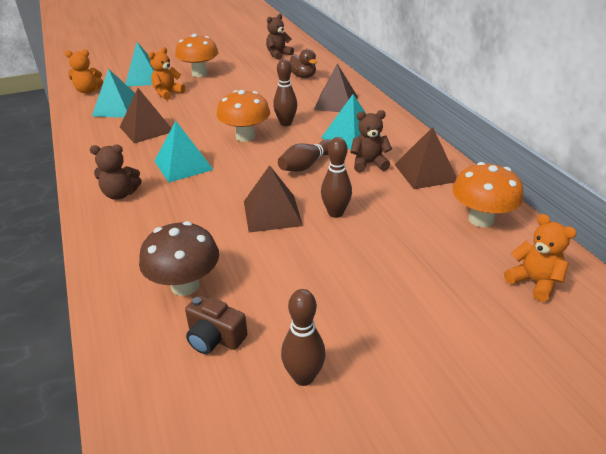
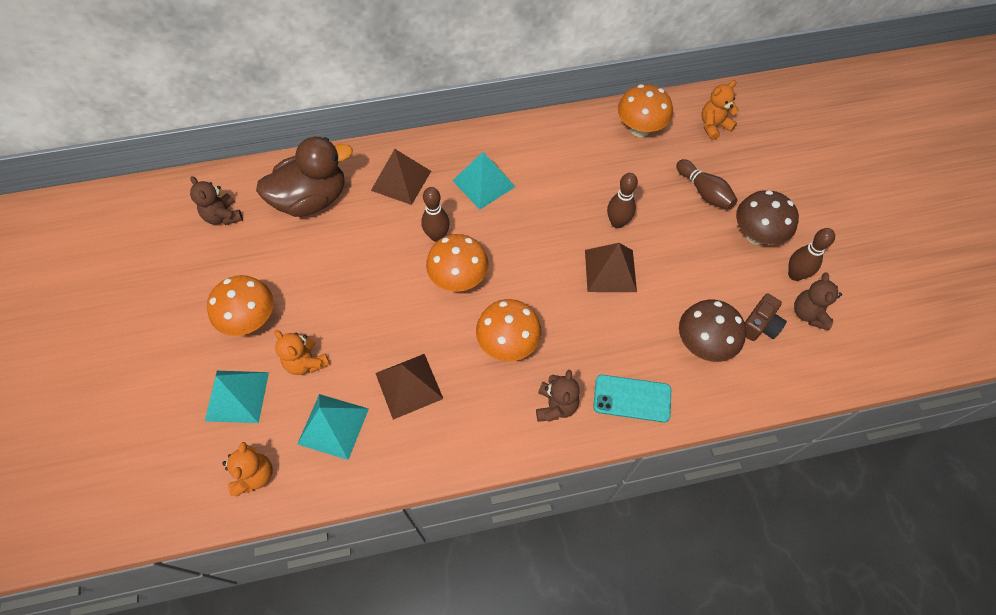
camera: 80 degrees left, 25 degrees up
(122, 237) = (632, 398): none -> turquoise phone
(183, 165) = (508, 344): turquoise pyramid -> orange mushroom
(303, 76) = (312, 199): brown duck -> brown duck, size x1.89
(306, 165) = (532, 231): brown bowling pin -> brown bowling pin (704, 192)
(360, 331) = (756, 235): none -> brown mushroom
(368, 164) = (541, 181): brown teddy bear -> brown teddy bear (808, 314)
(425, 172) = (565, 143): brown pyramid -> none

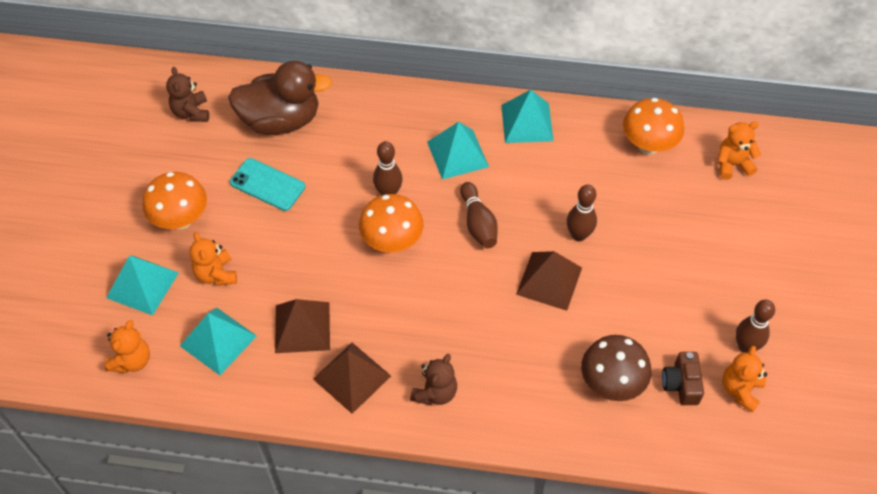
camera: 20 degrees right, 5 degrees down
(401, 180) = (375, 127): brown pyramid -> brown pyramid (352, 377)
(508, 344) = (414, 319): orange mushroom -> none
(531, 139) = (527, 123): none -> turquoise pyramid
(632, 398) = (514, 411): turquoise phone -> turquoise phone (267, 185)
(704, 192) = (687, 231): brown bowling pin -> brown bowling pin (478, 223)
(756, 235) = (723, 293): brown mushroom -> none
(759, 325) = (681, 384): brown camera -> brown camera turned 120 degrees clockwise
(808, 314) = (740, 390): brown teddy bear -> orange teddy bear

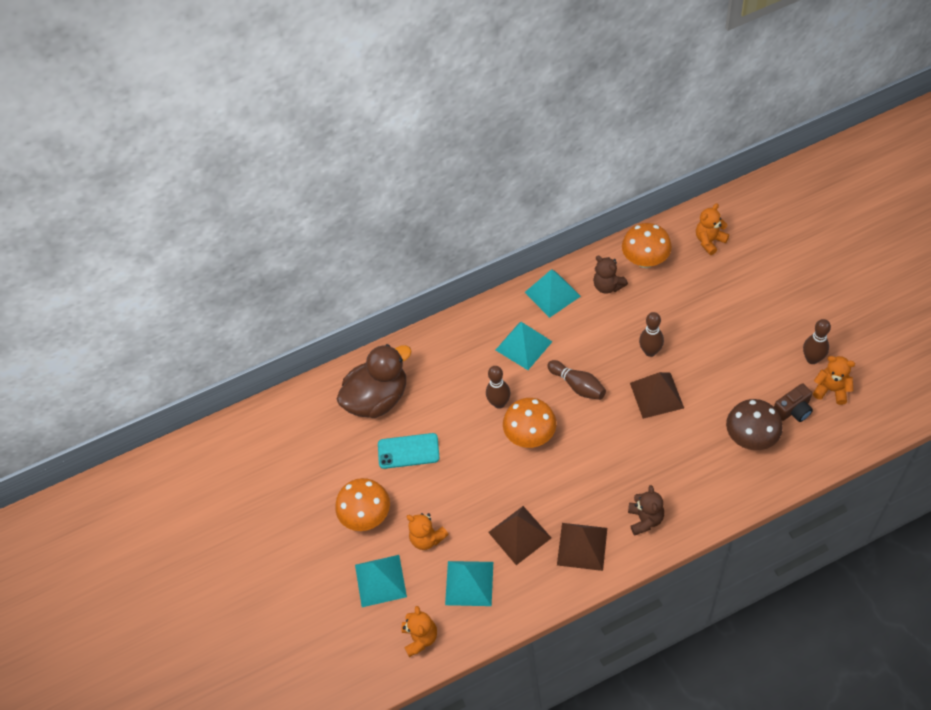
camera: 25 degrees left, 0 degrees up
(191, 112) = (305, 433): brown teddy bear -> brown teddy bear (608, 286)
(681, 384) = (793, 410): brown camera -> brown camera turned 90 degrees counterclockwise
(740, 390) = (831, 390): orange teddy bear -> orange teddy bear turned 120 degrees clockwise

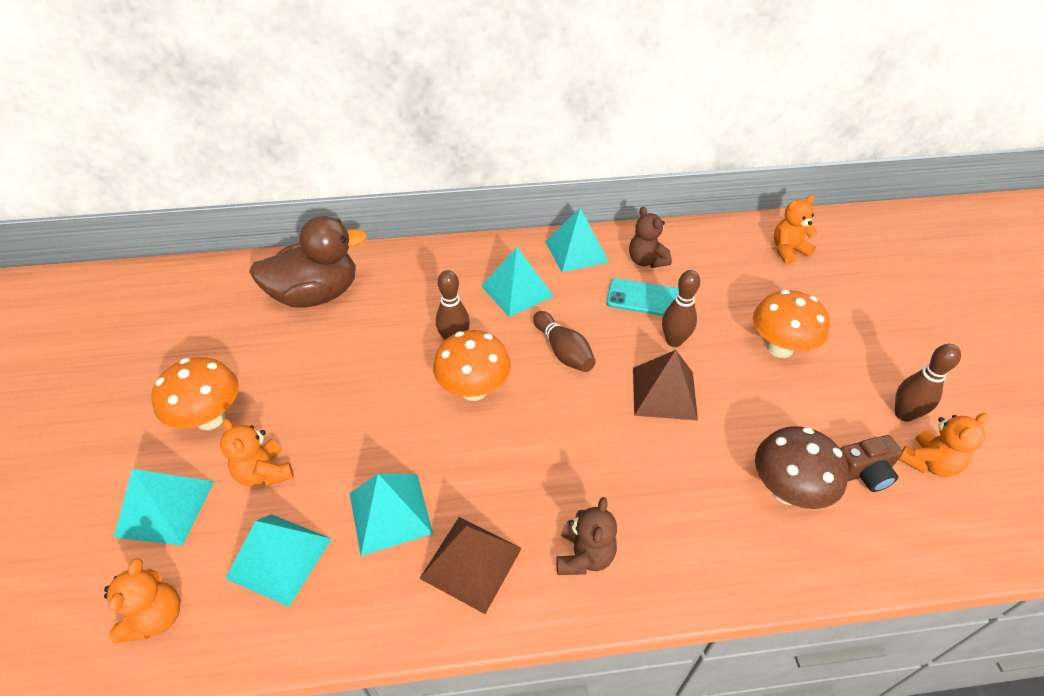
camera: 10 degrees right, 10 degrees down
(408, 451) = (313, 360): turquoise phone -> turquoise phone (645, 299)
(519, 535) = (390, 513): brown pyramid -> turquoise pyramid
(645, 260) = (701, 249): orange mushroom -> orange mushroom (779, 348)
(831, 390) = (928, 463): orange teddy bear -> orange teddy bear turned 105 degrees clockwise

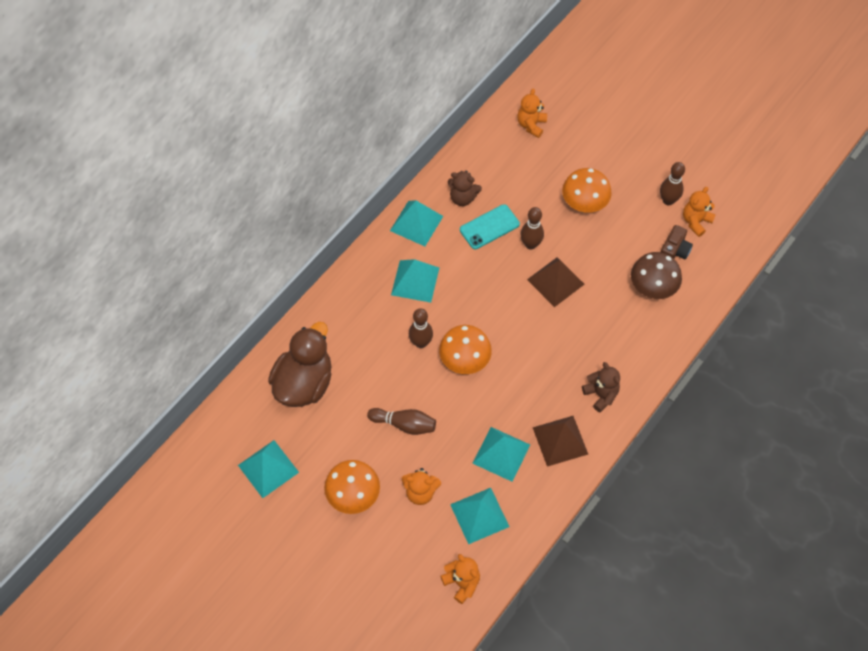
camera: 45 degrees left, 15 degrees up
(165, 508) = (398, 548): turquoise pyramid -> turquoise pyramid (268, 468)
(563, 351) = (483, 299): brown bowling pin -> brown bowling pin (404, 424)
(928, 463) = (696, 221): orange teddy bear -> orange teddy bear turned 150 degrees counterclockwise

